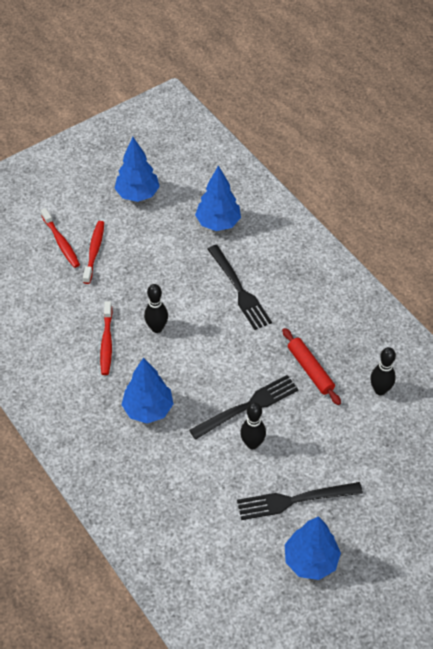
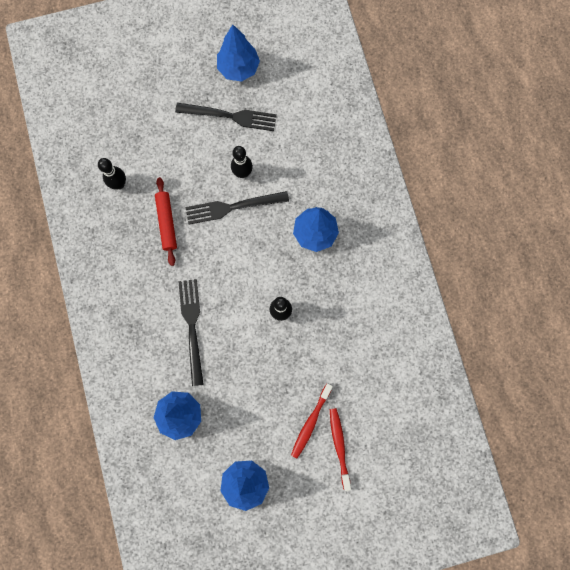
camera: 160 degrees left, 25 degrees up
(106, 342) = (329, 312): red toothbrush -> none

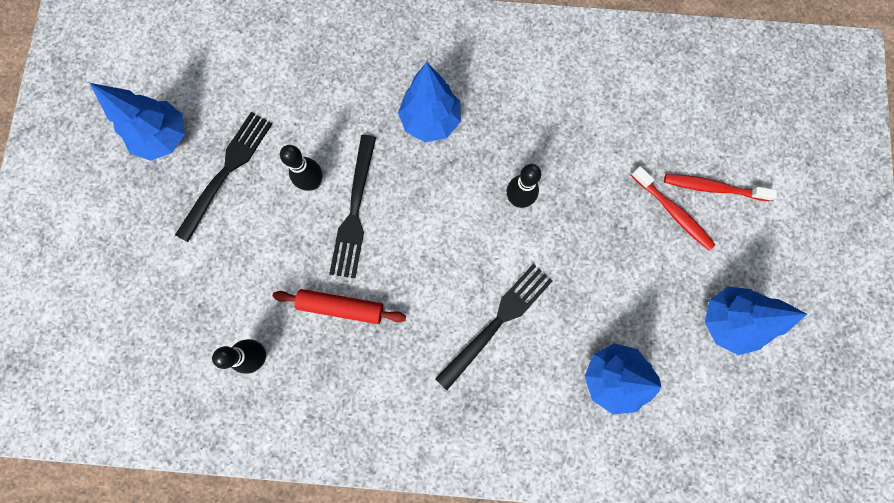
camera: 70 degrees left, 0 degrees up
(192, 326) = (498, 321): black fork -> black fork turned 120 degrees clockwise

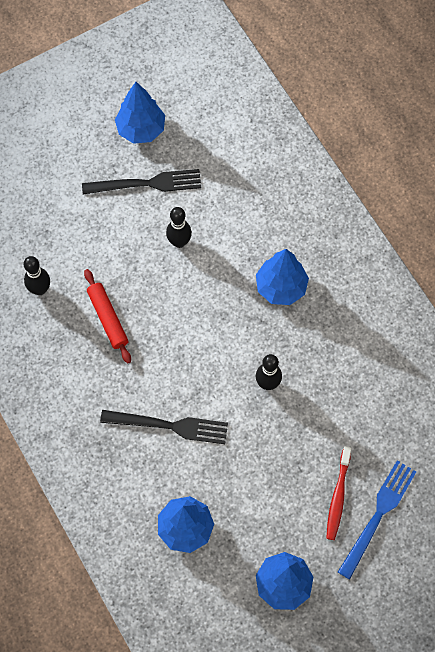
camera: 55 degrees right, 10 degrees down
(354, 212) = (178, 282): black fork -> none
(713, 187) = (378, 514): red toothbrush -> blue fork

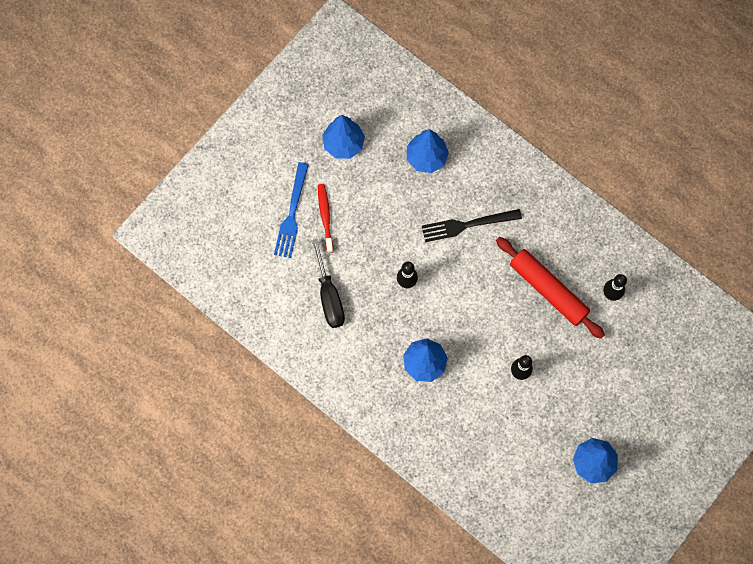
camera: 160 degrees right, 5 degrees up
(108, 318) = (548, 290): red rolling pin -> red rolling pin, size x1.61
(147, 183) = (566, 415): black fork -> none
(365, 398) = (329, 296): none -> black screwdriver

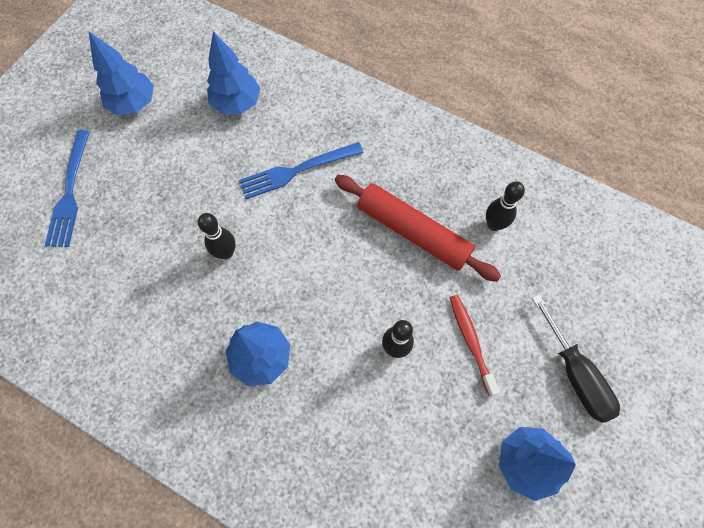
camera: 10 degrees left, 5 degrees down
(325, 217) = (114, 189): red toothbrush -> red toothbrush (471, 342)
(329, 296) = (122, 288): black screwdriver -> black screwdriver (575, 374)
(466, 225) = (296, 171): black fork -> blue fork

